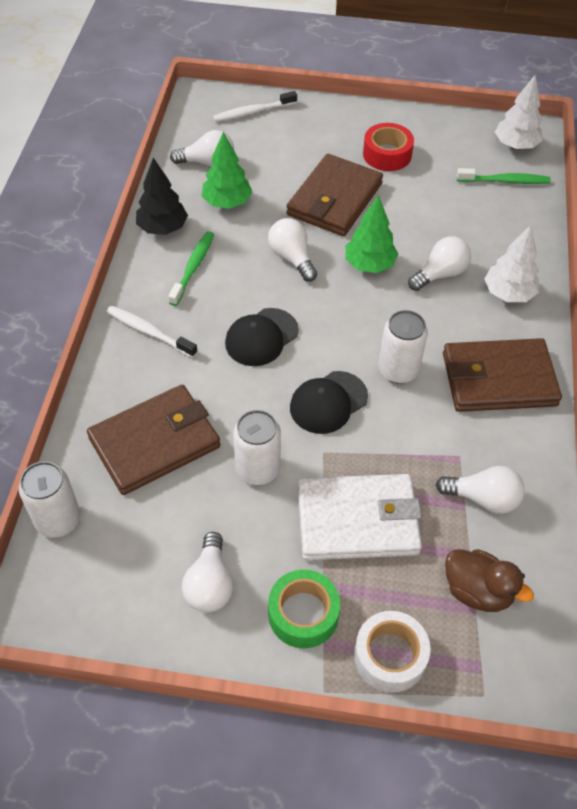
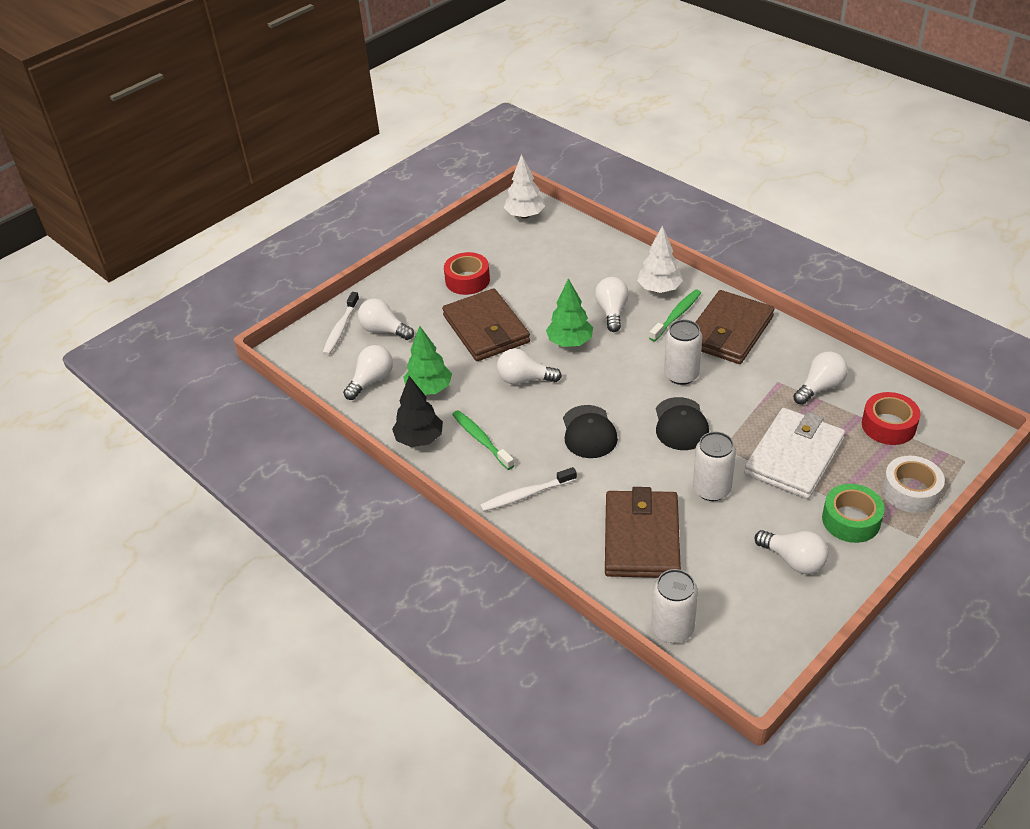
camera: 50 degrees left, 10 degrees down
(274, 138) = (384, 330): none -> white light bulb
(477, 591) = (888, 425): brown duck -> red tape
(504, 181) = (554, 238): green toothbrush -> green toothbrush (676, 316)

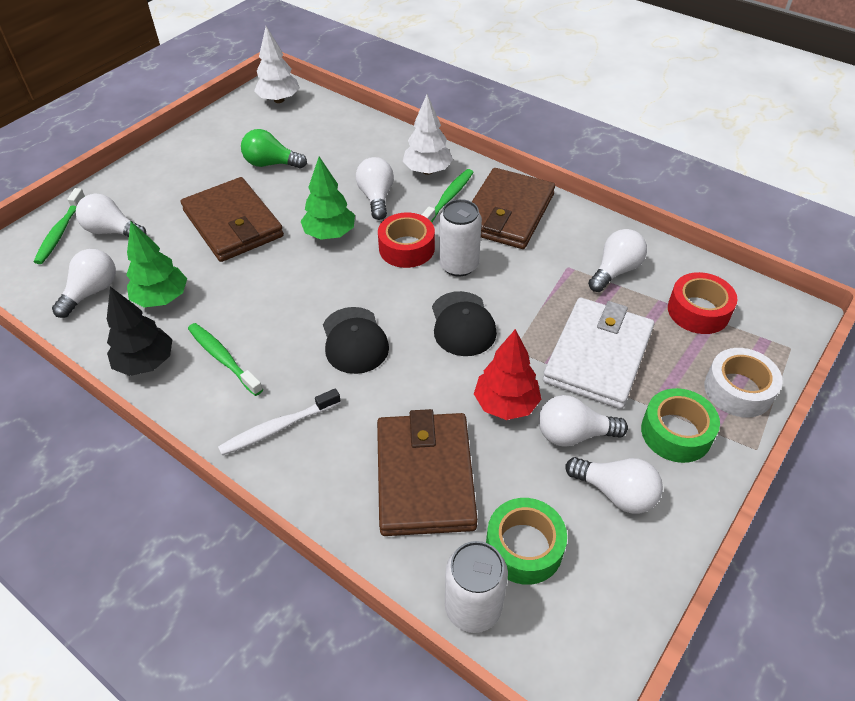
camera: 10 degrees left, 5 degrees up
(341, 328) = (61, 231): white toothbrush -> green toothbrush
(467, 280) = (213, 170): red tape -> red tape (406, 248)
(518, 276) = (271, 164): none -> green light bulb
(524, 379) = (277, 280): white light bulb -> white light bulb (573, 434)
(711, 489) = (506, 404): white can -> red tree
(715, 592) = (524, 547): none -> green tape

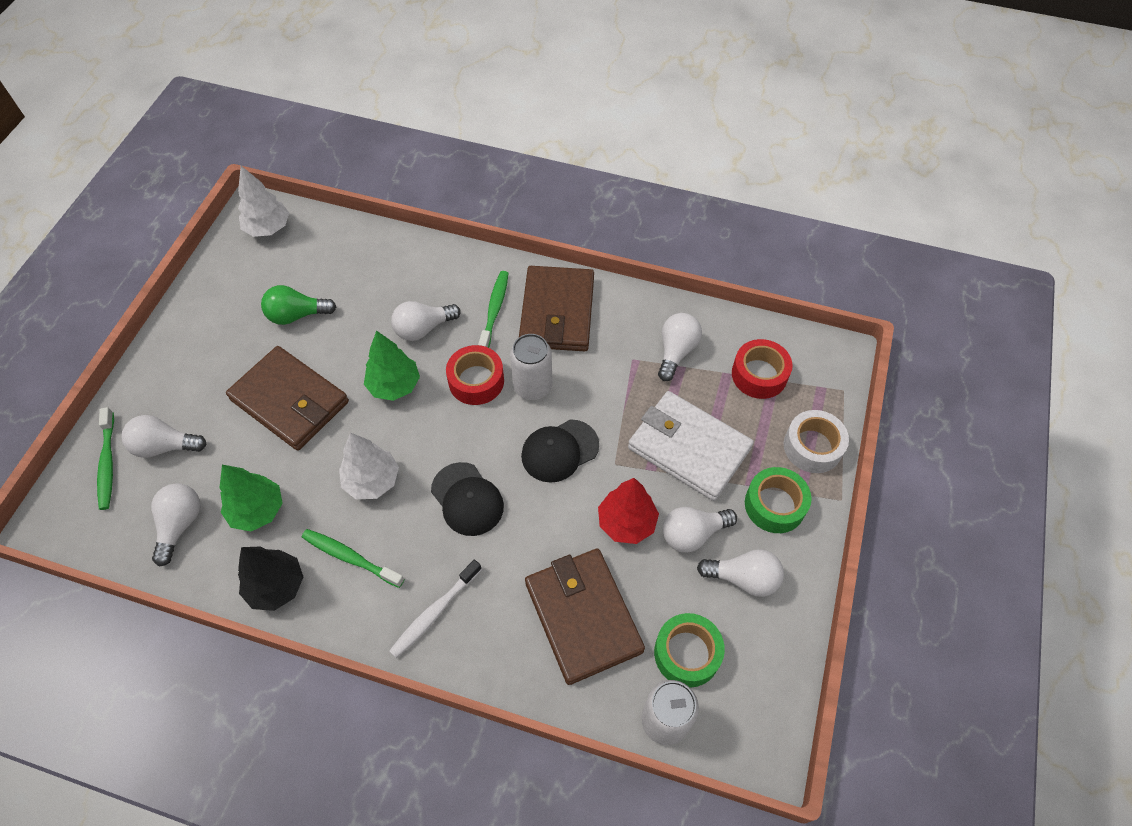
camera: 20 degrees left, 10 degrees up
(376, 198) = (423, 329): white light bulb -> white light bulb turned 90 degrees counterclockwise
(427, 171) = (461, 281): white tree -> white tree (372, 481)
(462, 324) = (559, 451): black cap -> black cap turned 90 degrees clockwise
(598, 356) = (688, 448): white wallet -> white wallet turned 60 degrees counterclockwise

